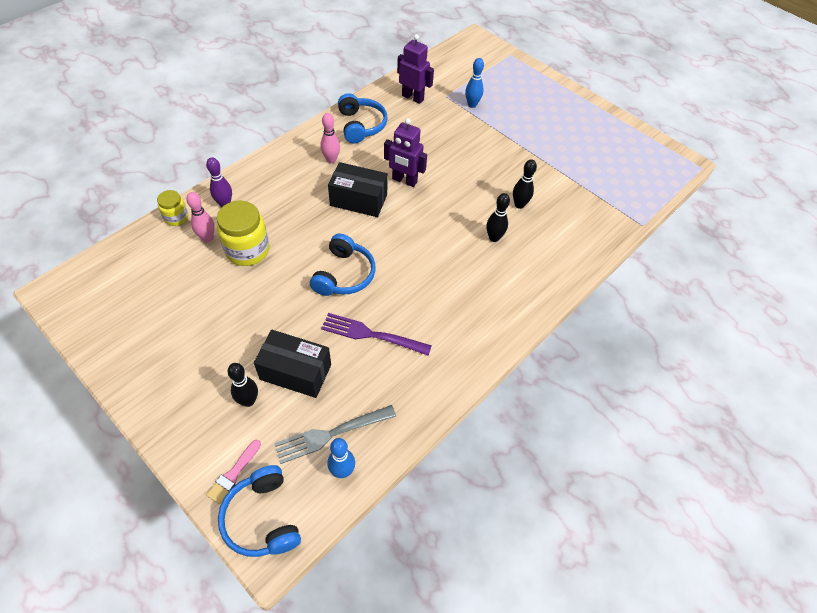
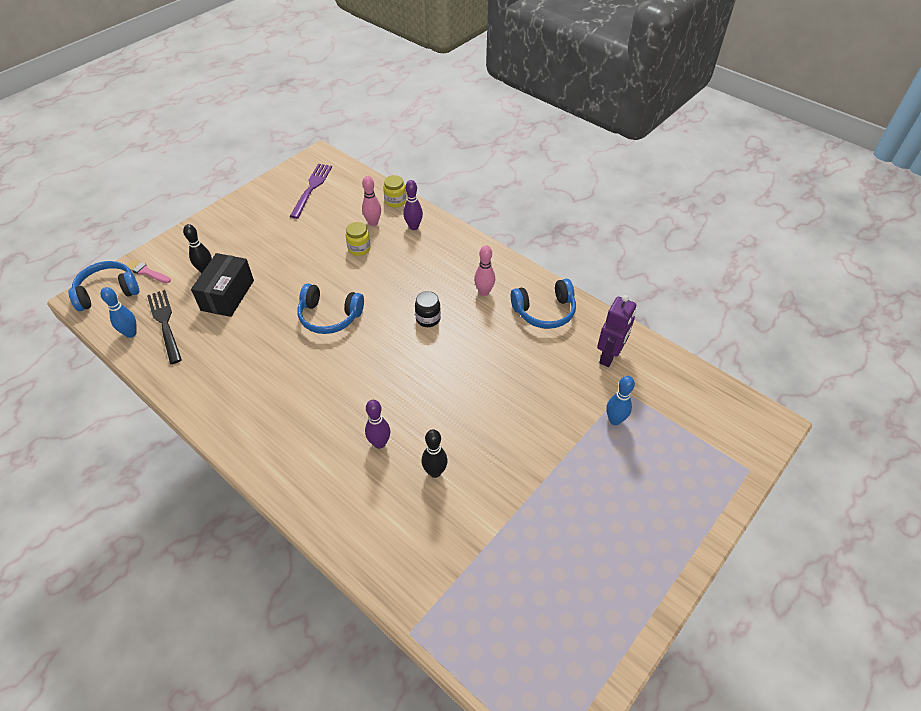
camera: 90 degrees right, 5 degrees down
(247, 250) = (359, 249): yellow jar -> yellow jar, size x0.57
(331, 434) = (165, 323): grey fork -> black fork
(358, 200) = (428, 319): black box -> black jar
(371, 334) = (259, 341): purple fork -> purple fork (312, 188)
(404, 180) = (461, 355): purple robot -> none
(494, 238) = (379, 443): black bowling pin -> purple bowling pin

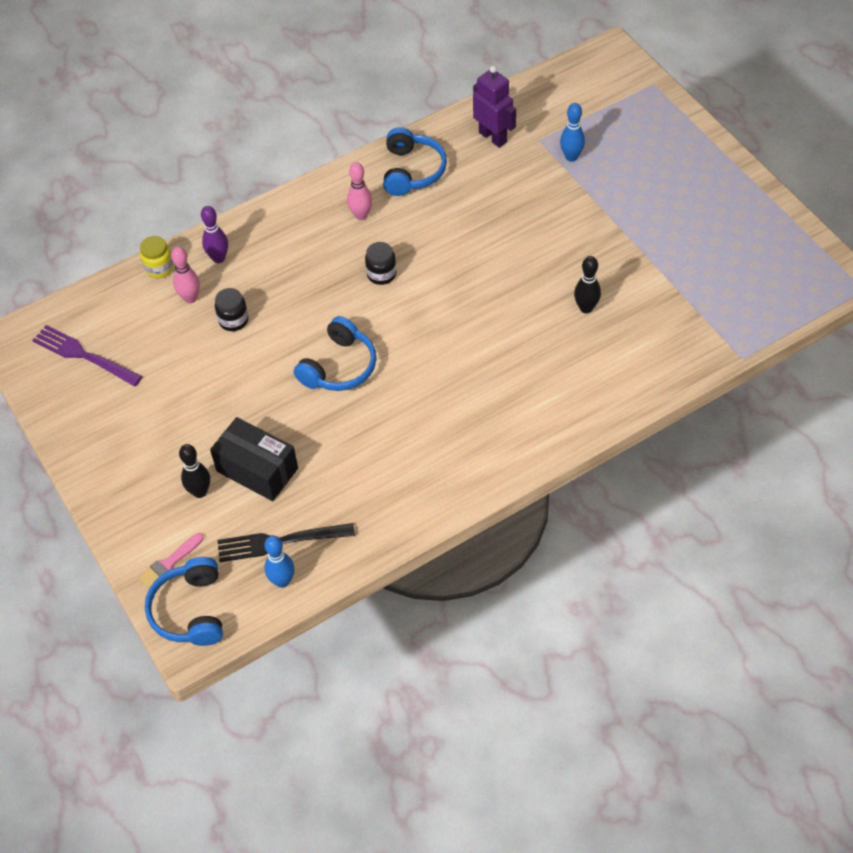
camera: 70 degrees left, 5 degrees up
(359, 249) = (233, 320): yellow jar -> black jar
(379, 443) = (537, 347): purple bowling pin -> none

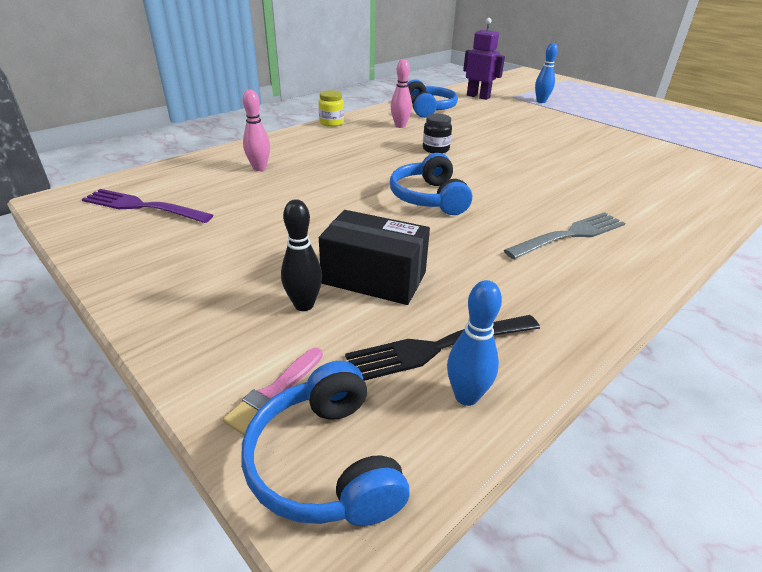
camera: 15 degrees left, 20 degrees down
(159, 268) = (225, 154): yellow jar -> yellow jar (331, 123)
(218, 258) = (282, 148): purple bowling pin -> none
(233, 320) = (307, 178): black jar -> none
(339, 366) = (429, 198): blue headphones -> blue headphones turned 150 degrees clockwise
(441, 435) = (570, 235): none -> grey fork
(586, 308) = (625, 157): black bowling pin -> none

